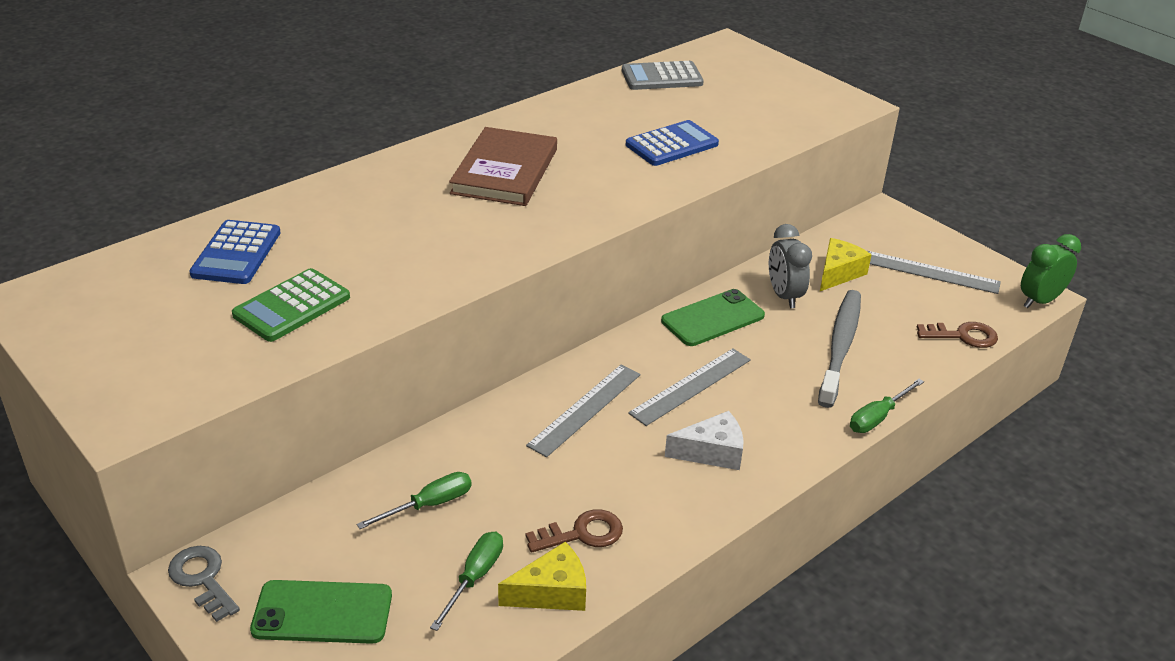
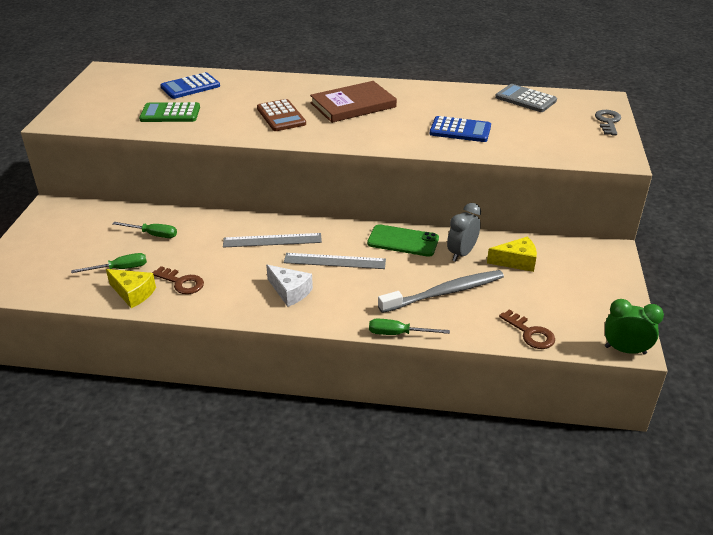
camera: 50 degrees right, 0 degrees up
(202, 579) = (51, 209): grey key -> grey key (608, 121)
(322, 612) = (60, 244): green phone -> none
(450, 230) = (281, 116): none -> brown calculator
(930, 272) = (578, 293): grey ruler -> none

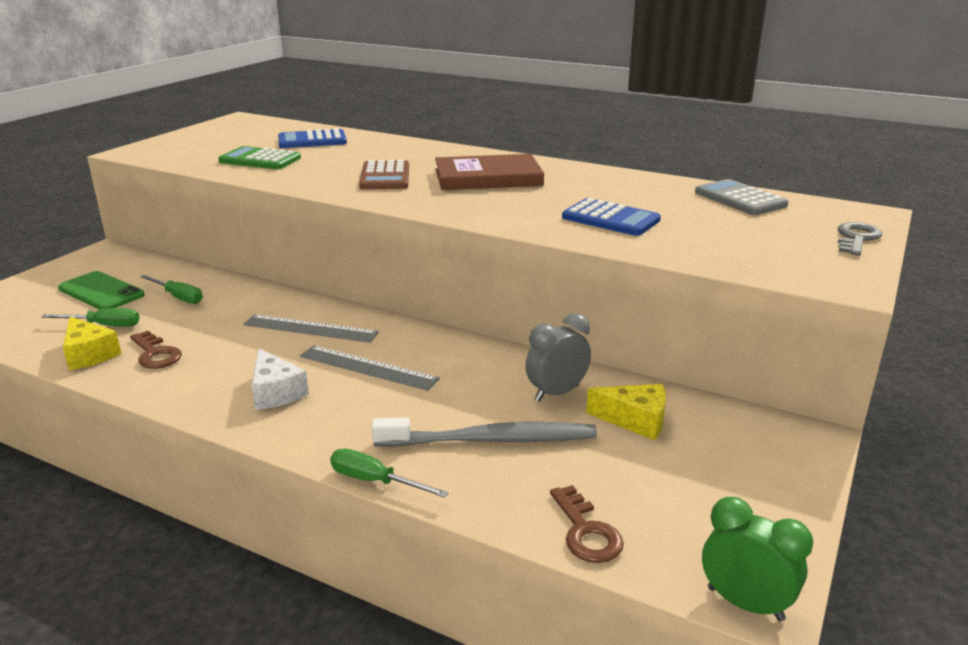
camera: 20 degrees right, 10 degrees down
(403, 241) = (482, 361): green phone -> green phone (101, 292)

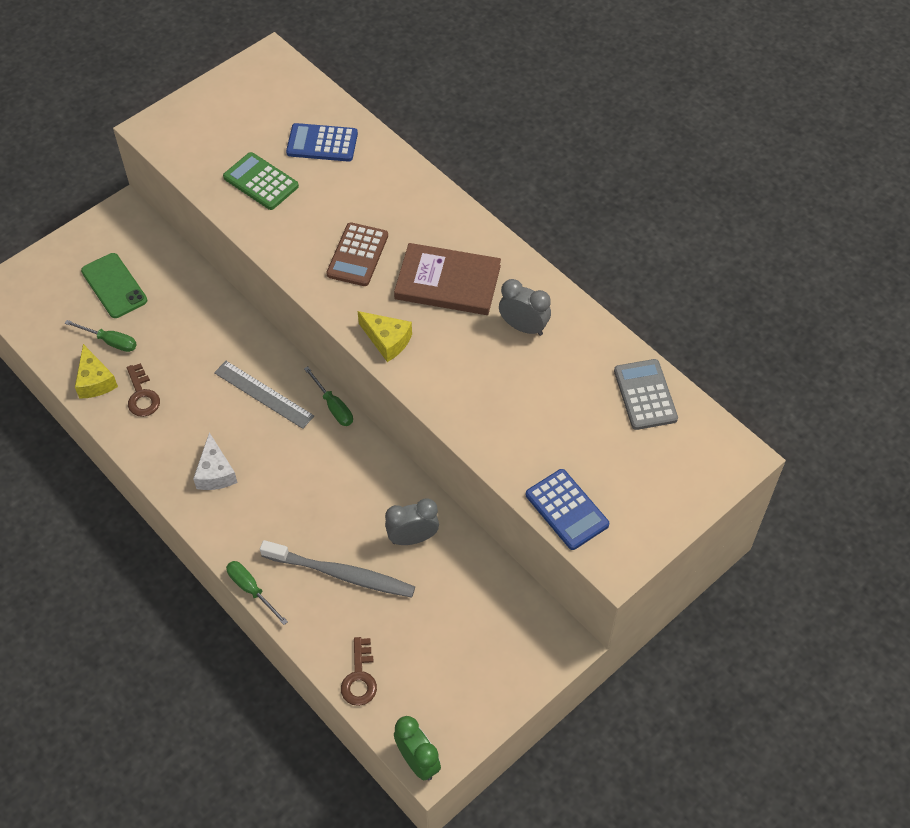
camera: 20 degrees right, 30 degrees up
(178, 297) = (173, 313): green screwdriver -> green screwdriver (333, 406)
(368, 367) = (289, 462): grey ruler -> none
(584, 186) = (523, 327): none -> grey clock
(610, 219) = (507, 400): blue calculator -> blue calculator (567, 510)
(635, 420) = (451, 587): yellow cheese -> yellow cheese (387, 340)
(856, 238) = (686, 496): grey key -> none

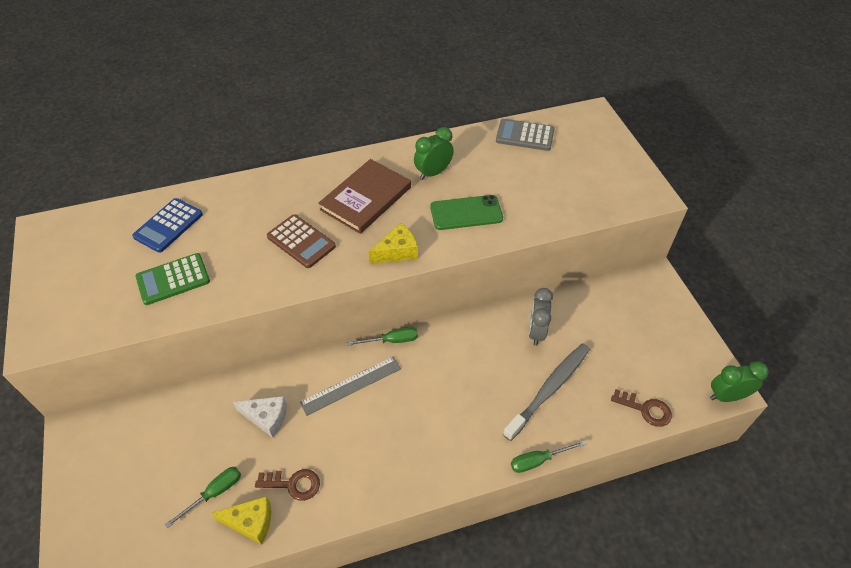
camera: 65 degrees left, 5 degrees down
(114, 286) = (153, 468): green phone -> green phone (466, 213)
(215, 472) = (409, 449): white cheese -> white cheese (266, 418)
(523, 327) = (433, 173): grey clock -> green clock
(567, 510) = (600, 204): blue calculator -> none

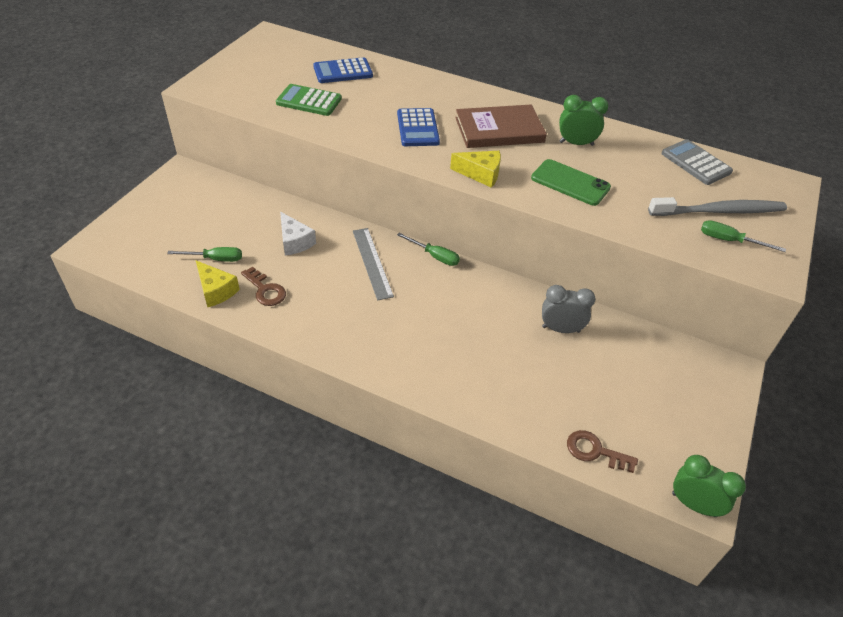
camera: 40 degrees right, 5 degrees down
(301, 241) = (417, 128): brown calculator -> blue calculator
(351, 385) = (372, 263): grey ruler -> grey ruler turned 60 degrees clockwise
(536, 332) = (561, 329): grey clock -> grey clock turned 45 degrees clockwise
(538, 460) = (453, 411): green screwdriver -> green screwdriver (729, 240)
(549, 389) = (523, 374): grey toothbrush -> grey toothbrush (720, 211)
(646, 409) = (595, 451): brown key -> brown key turned 135 degrees clockwise

